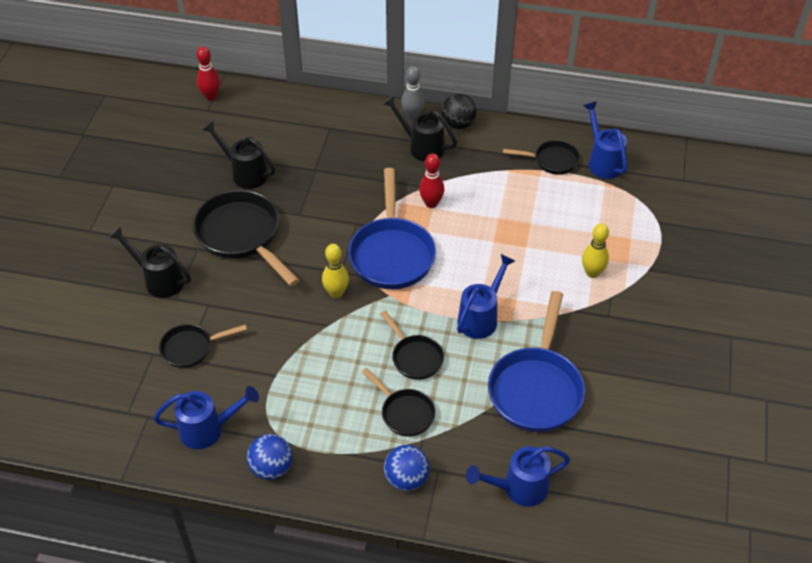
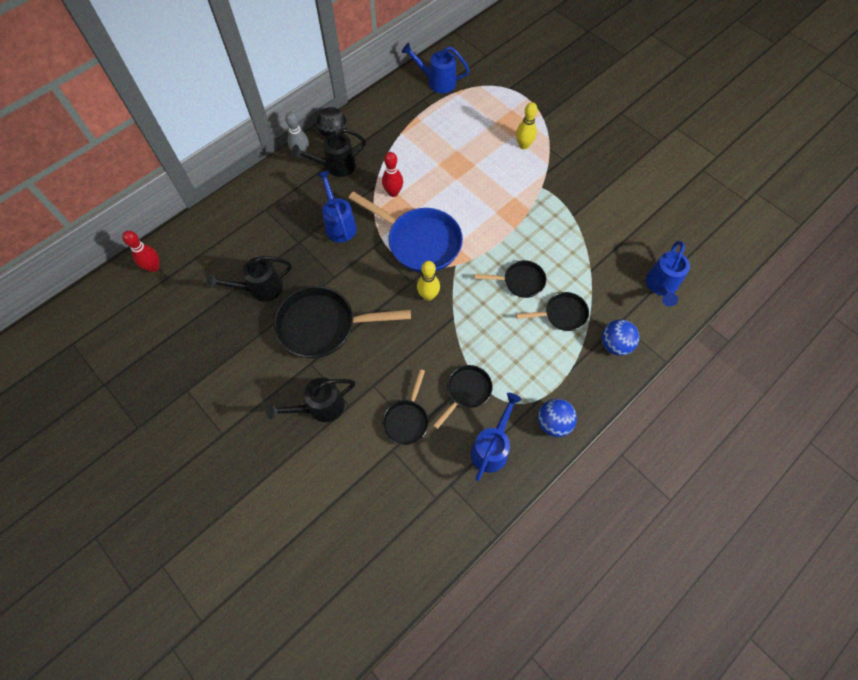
camera: 55 degrees left, 15 degrees up
(481, 318) = (515, 225): blue watering can -> blue watering can (339, 224)
(536, 388) = (592, 230): blue pan -> none
(552, 161) = (413, 106): black pan -> black pan (466, 391)

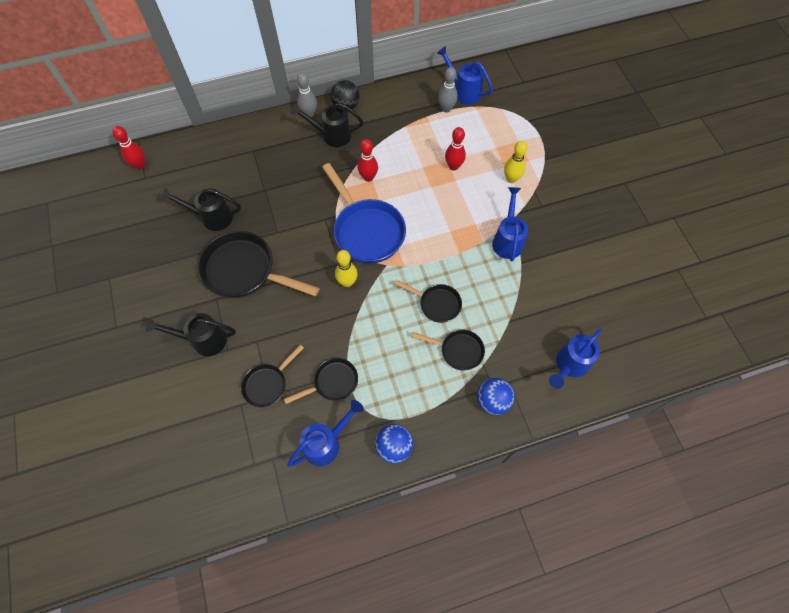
camera: 25 degrees right, 0 degrees up
(339, 224) = (306, 188): blue watering can -> blue watering can (507, 240)
(430, 103) = (446, 109): none -> grey bowling pin
(466, 153) = (453, 166): none -> red bowling pin

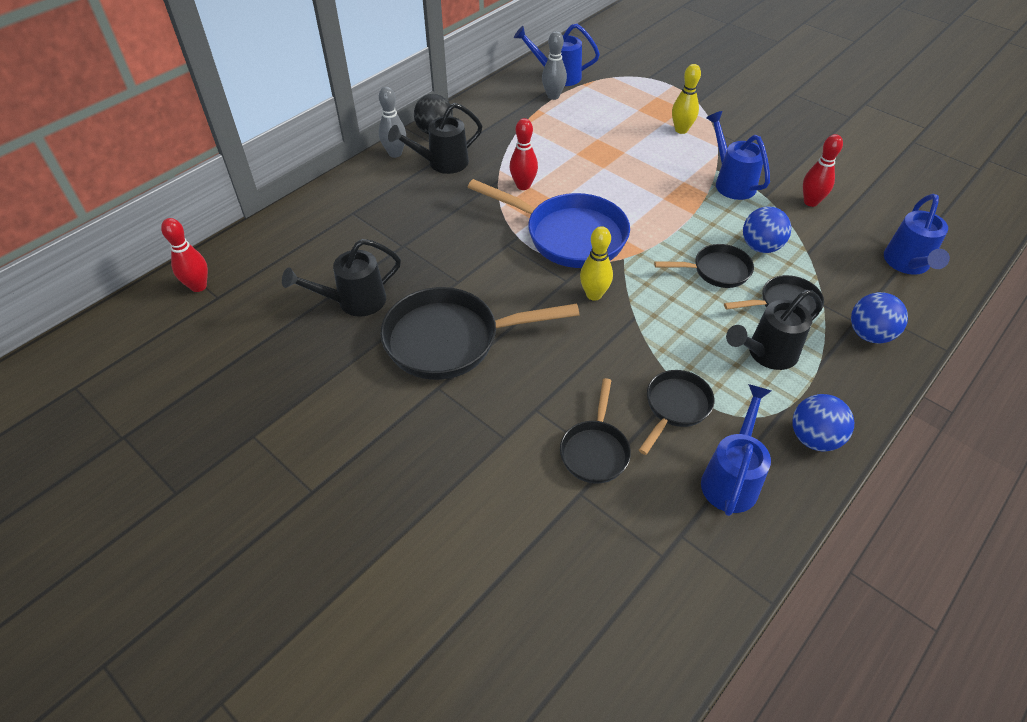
camera: 30 degrees left, 15 degrees down
(204, 340) = (461, 443): black watering can -> black watering can (767, 353)
(453, 166) = (610, 141): red bowling pin -> red bowling pin (810, 202)
(481, 301) = (760, 247): none -> blue ball

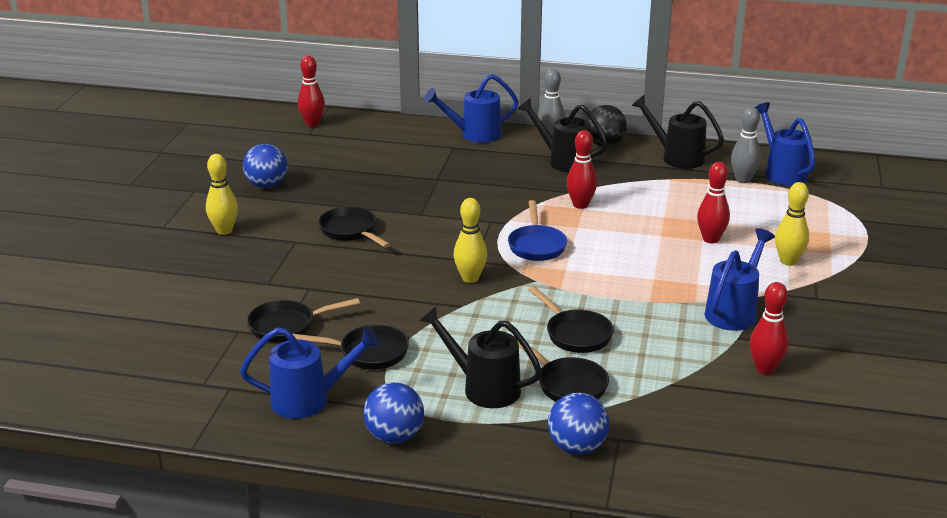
camera: 60 degrees right, 20 degrees down
(354, 301) = (354, 181): black watering can -> black watering can (677, 157)
(368, 438) = (224, 231): none -> yellow bowling pin
(451, 340) = (350, 231): black pan -> black pan, size x0.55
(568, 235) = (536, 245): blue pan -> blue pan, size x0.55
(626, 148) = (710, 239): none -> red bowling pin
(760, 247) = (644, 352): blue ball -> blue ball (266, 185)
(907, 264) = (730, 456): blue watering can -> blue watering can (475, 134)

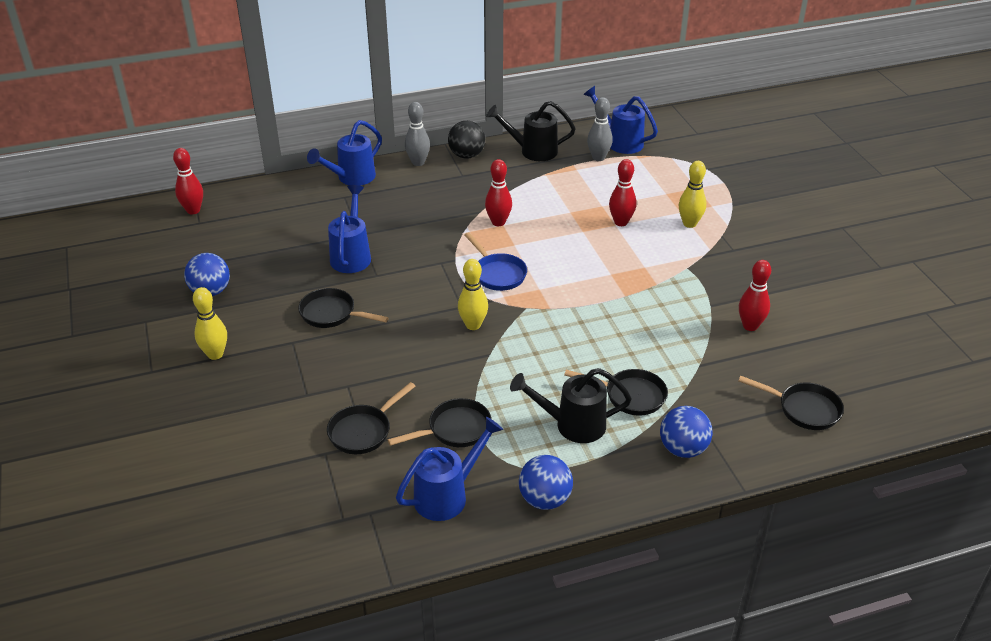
camera: 30 degrees left, 10 degrees up
(564, 161) = (449, 182): black watering can -> none
(575, 334) = (597, 347): black pan -> black pan (804, 409)
(734, 312) = (690, 283): blue watering can -> blue watering can (351, 256)

